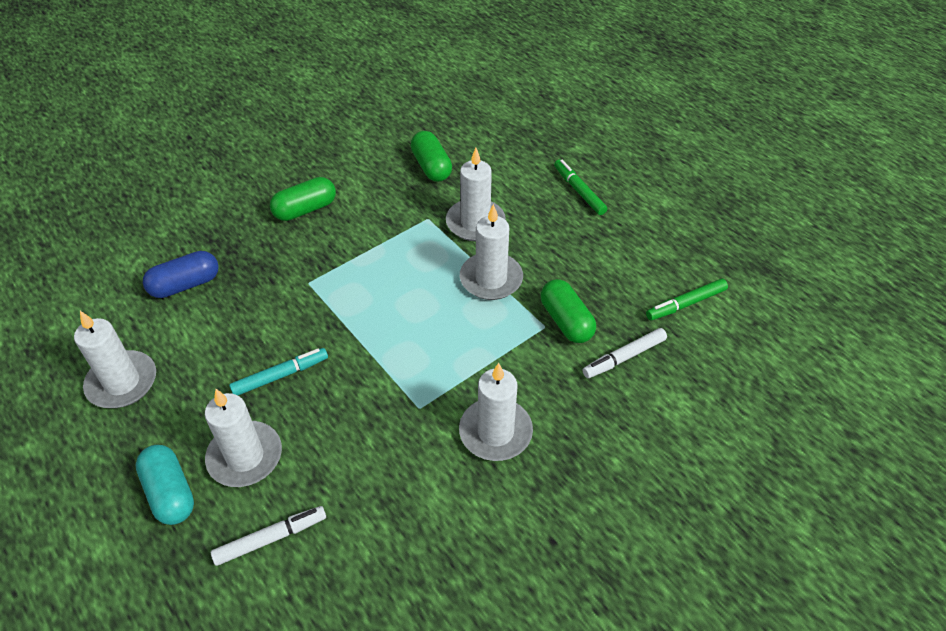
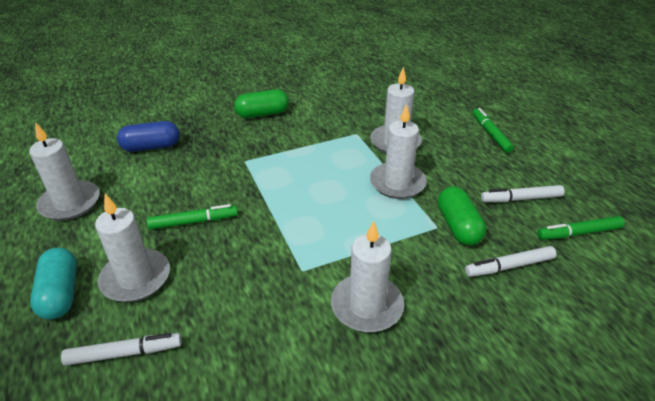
camera: 15 degrees right, 10 degrees down
(280, 376) = (194, 222): turquoise marker -> green marker
(431, 167) = (370, 101): green capsule -> none
(624, 273) = (521, 198): none -> white marker

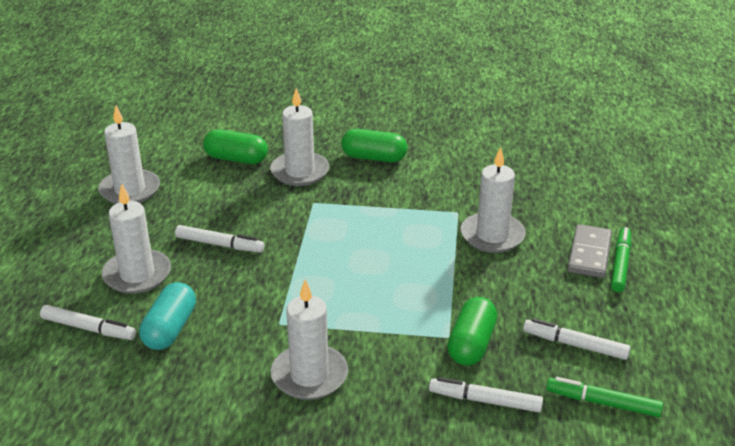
camera: 30 degrees right, 5 degrees down
(60, 293) = (74, 264): turquoise capsule -> turquoise capsule (170, 329)
(151, 147) = (236, 159): blue capsule -> green capsule
(194, 222) = (219, 245): green marker -> white marker
(397, 183) = (450, 279): white candle -> white candle (300, 172)
(466, 133) = (589, 254): none -> grey domino

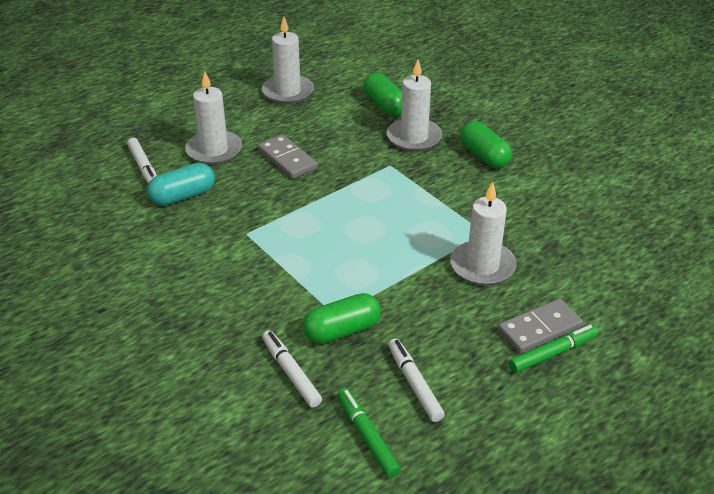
camera: 45 degrees right, 5 degrees up
(219, 245) = (287, 159): white marker -> grey domino
(309, 375) = (214, 278): white candle -> none

